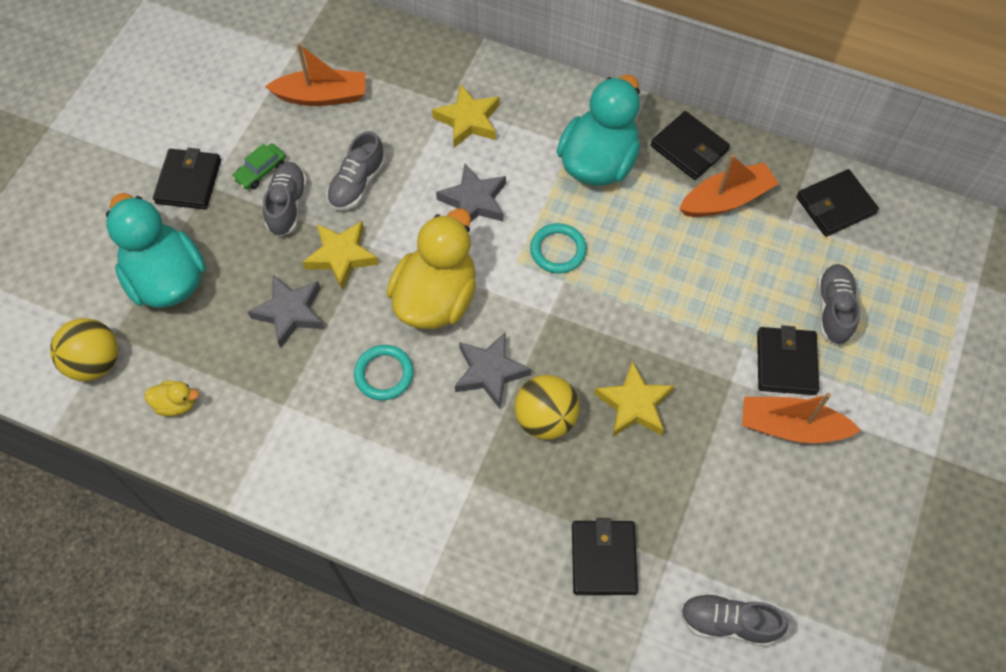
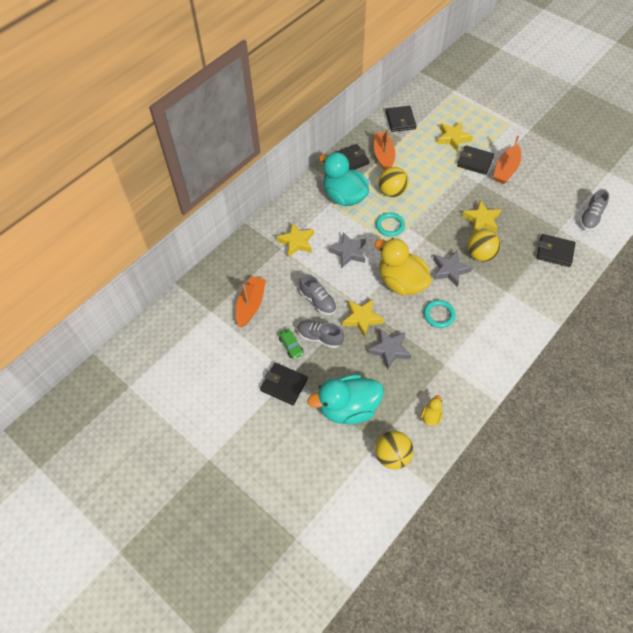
camera: 70 degrees left, 5 degrees down
(641, 235) = (392, 192): none -> yellow ball
(833, 310) = (453, 138): grey shoe -> yellow star

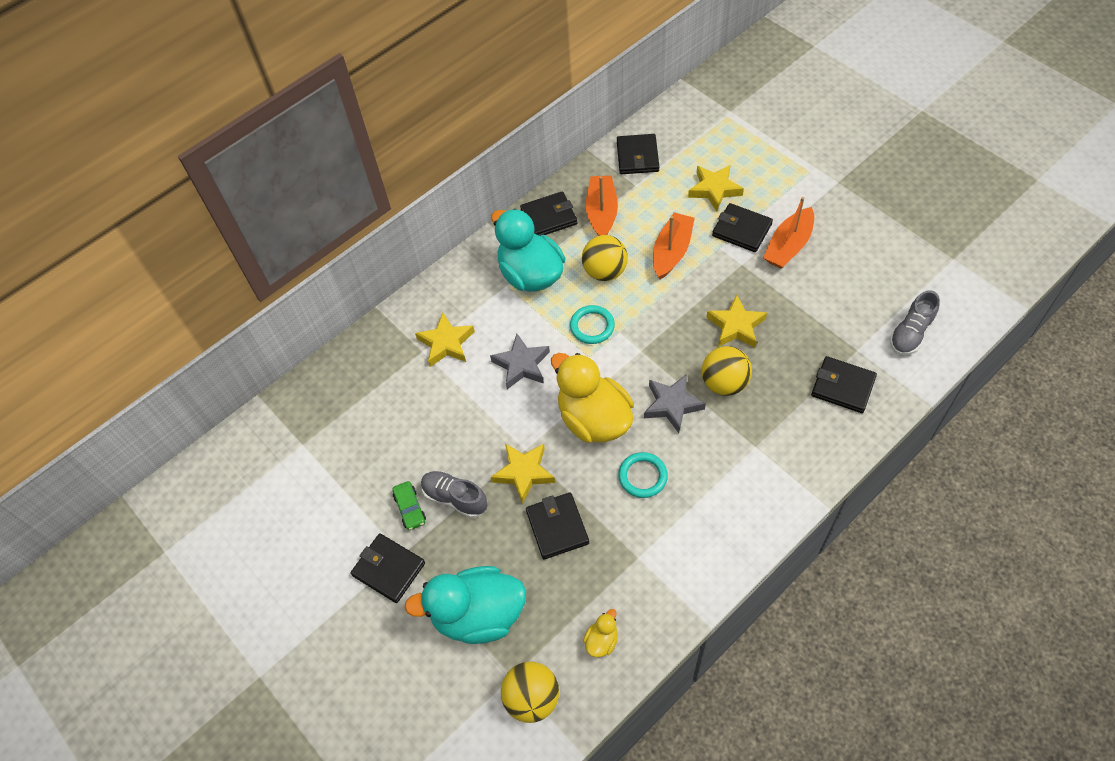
camera: 10 degrees right, 0 degrees up
(251, 305) = (362, 438): orange boat -> orange boat (671, 251)
(318, 301) = (462, 440): grey shoe -> none
(390, 350) = (557, 527): grey star -> black wallet

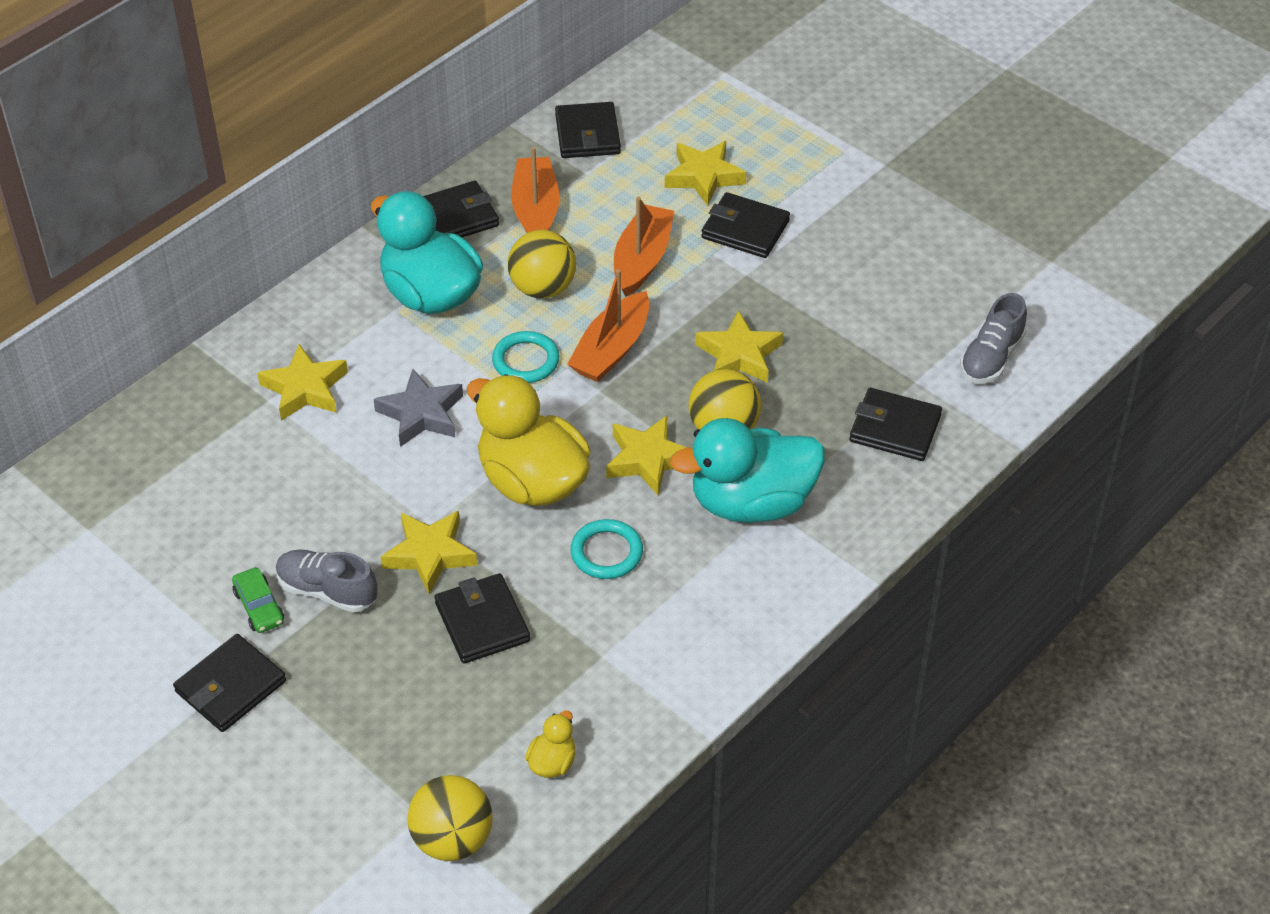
camera: 10 degrees left, 10 degrees down
(389, 569) = (230, 686): black wallet -> black wallet turned 75 degrees counterclockwise
(478, 615) = (368, 739): turquoise duck -> turquoise duck (751, 502)
(672, 405) = (648, 459): grey star -> yellow star
(788, 246) = (814, 249): orange boat -> orange boat (611, 350)

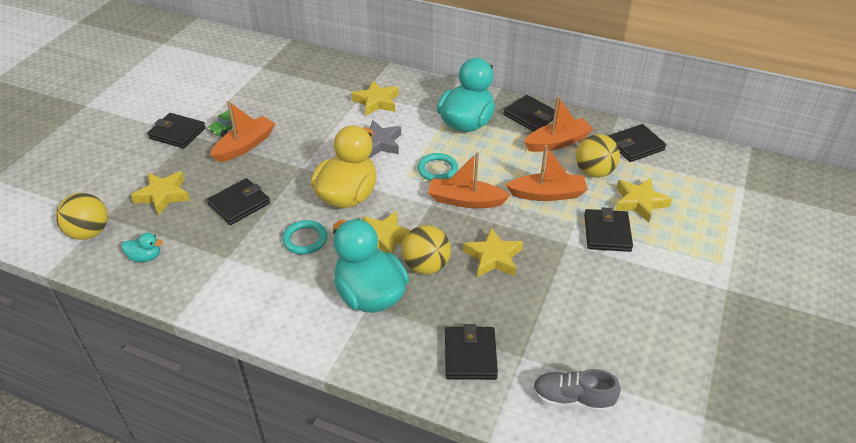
camera: 70 degrees right, 5 degrees down
(327, 591) = (245, 145): grey shoe -> orange boat
(430, 554) = (281, 173): yellow star -> yellow star (163, 195)
(543, 288) = (497, 161): yellow ball -> yellow ball (594, 172)
(552, 762) = (145, 257): yellow duck -> turquoise duck

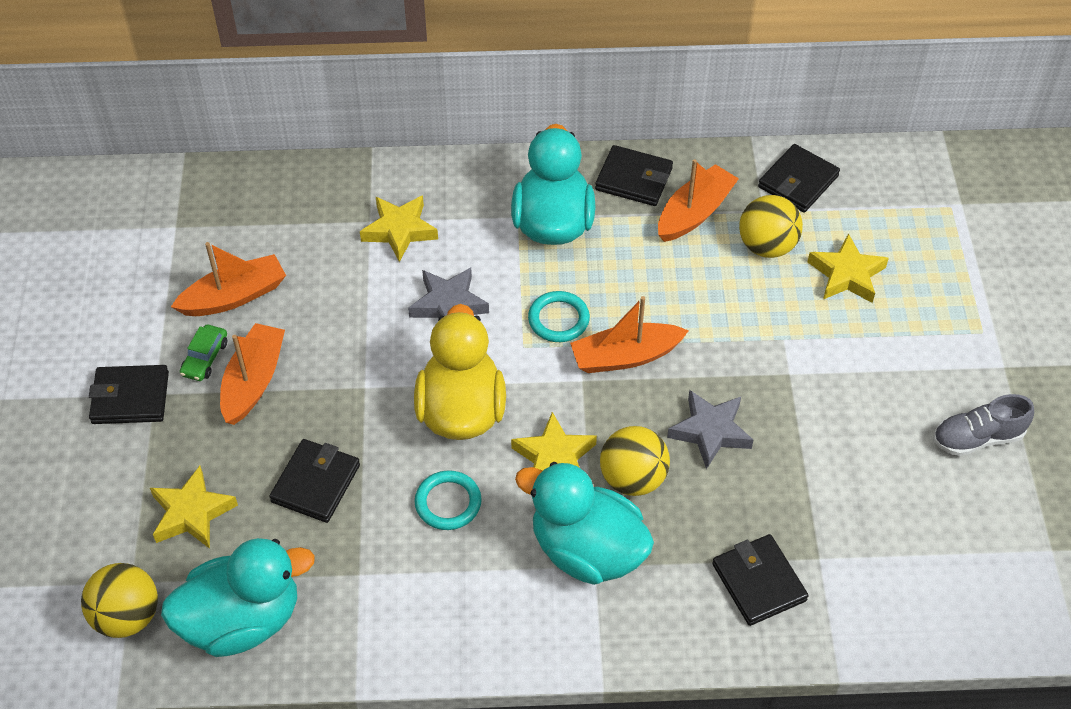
camera: 25 degrees left, 10 degrees up
(145, 257) = (242, 620): turquoise duck -> turquoise duck, size x2.36
(493, 257) = (710, 432): yellow star -> grey star
(547, 194) = (726, 305): orange boat -> orange boat (234, 296)
(572, 399) = (903, 588): grey shoe -> grey shoe (977, 438)
(607, 233) = (830, 338): black wallet -> none

